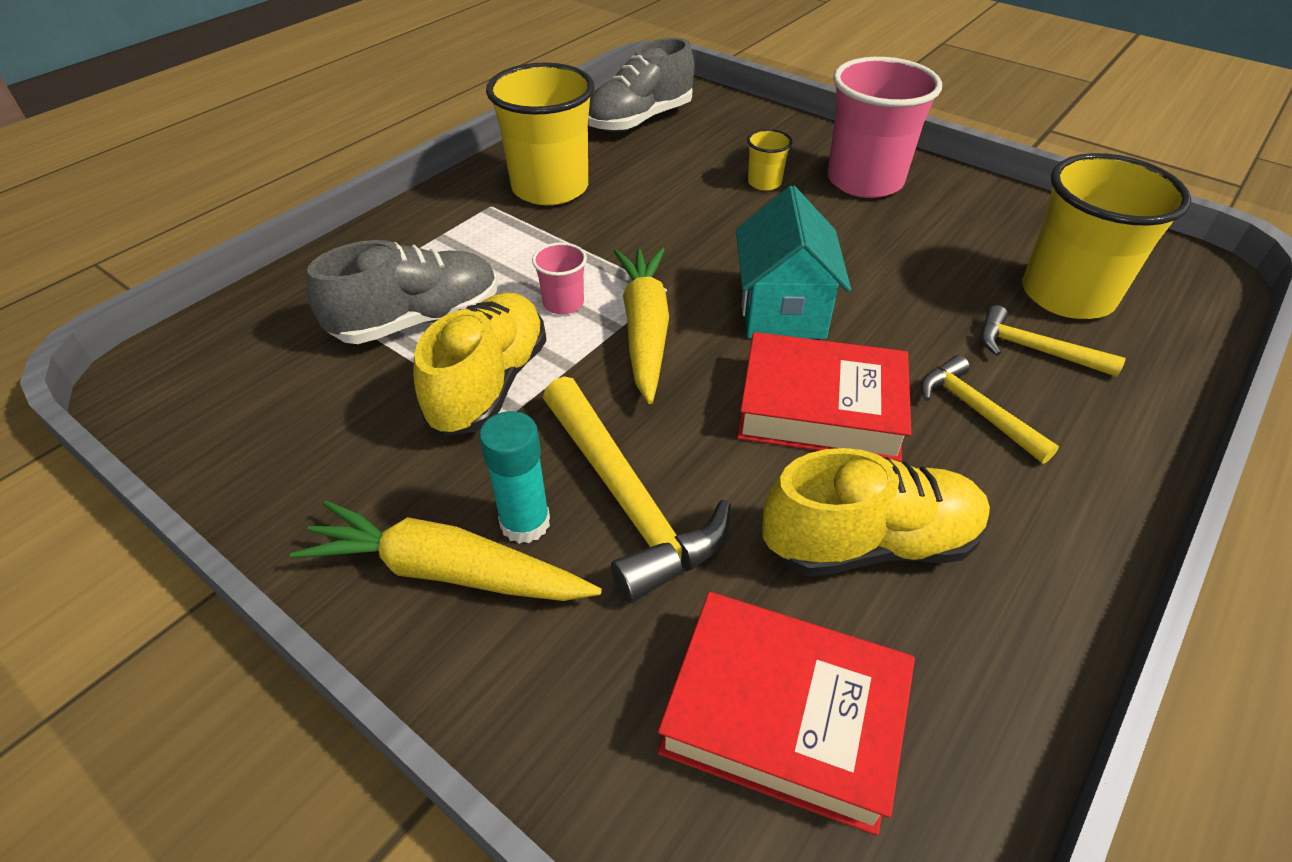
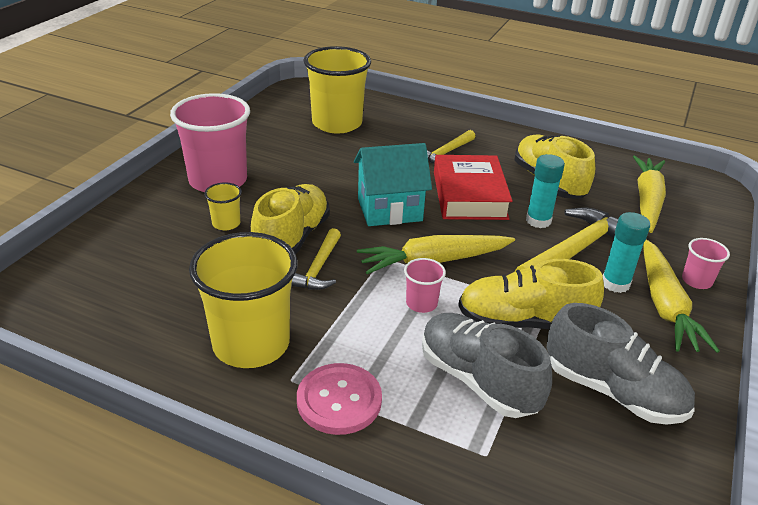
camera: 105 degrees left, 10 degrees down
(447, 228) = (339, 400): none -> pink button
(483, 661) = (696, 281): none -> pink cup
(640, 120) = (104, 304): grey shoe -> grey shoe (613, 391)
(724, 224) = (292, 238): none -> yellow shoe
(728, 479) = (538, 221): none -> turquoise glue stick
(783, 716) = (647, 201): red book -> yellow carrot
(1034, 350) = (390, 136): yellow hammer -> yellow hammer (318, 268)

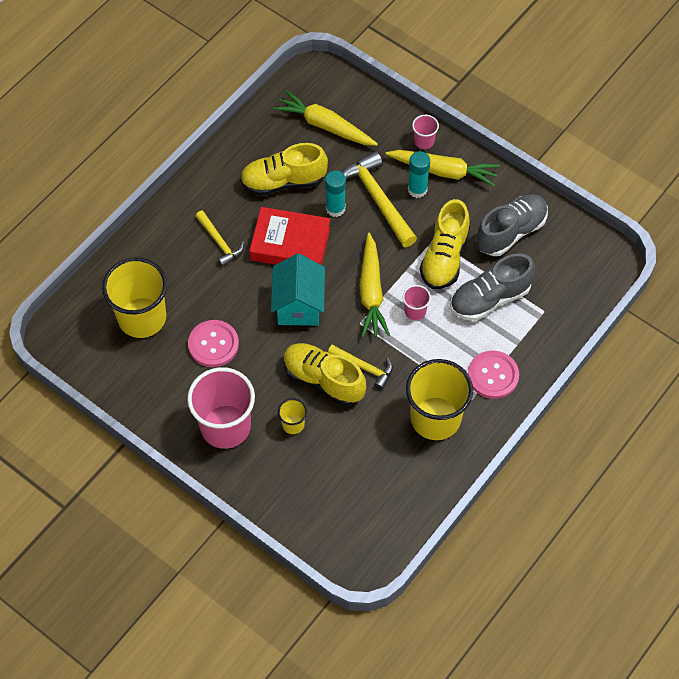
camera: 75 degrees left, 25 degrees up
(319, 163) = (213, 344): none -> pink button

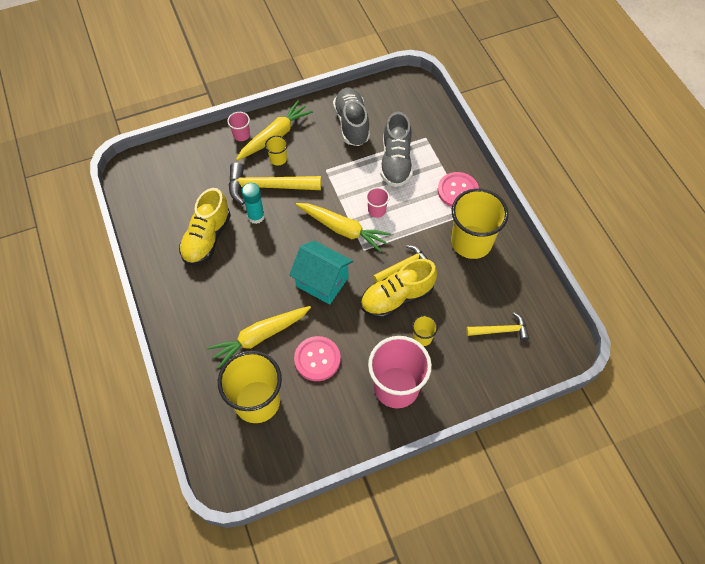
camera: 60 degrees left, 0 degrees up
(220, 242) = (228, 308): yellow hammer -> yellow hammer (501, 330)
(290, 244) = (265, 261): red book -> none
(325, 126) = (180, 187): yellow carrot -> yellow carrot (260, 337)
(417, 189) = (278, 159): turquoise glue stick -> yellow cup
(444, 257) = (345, 171): yellow shoe -> none

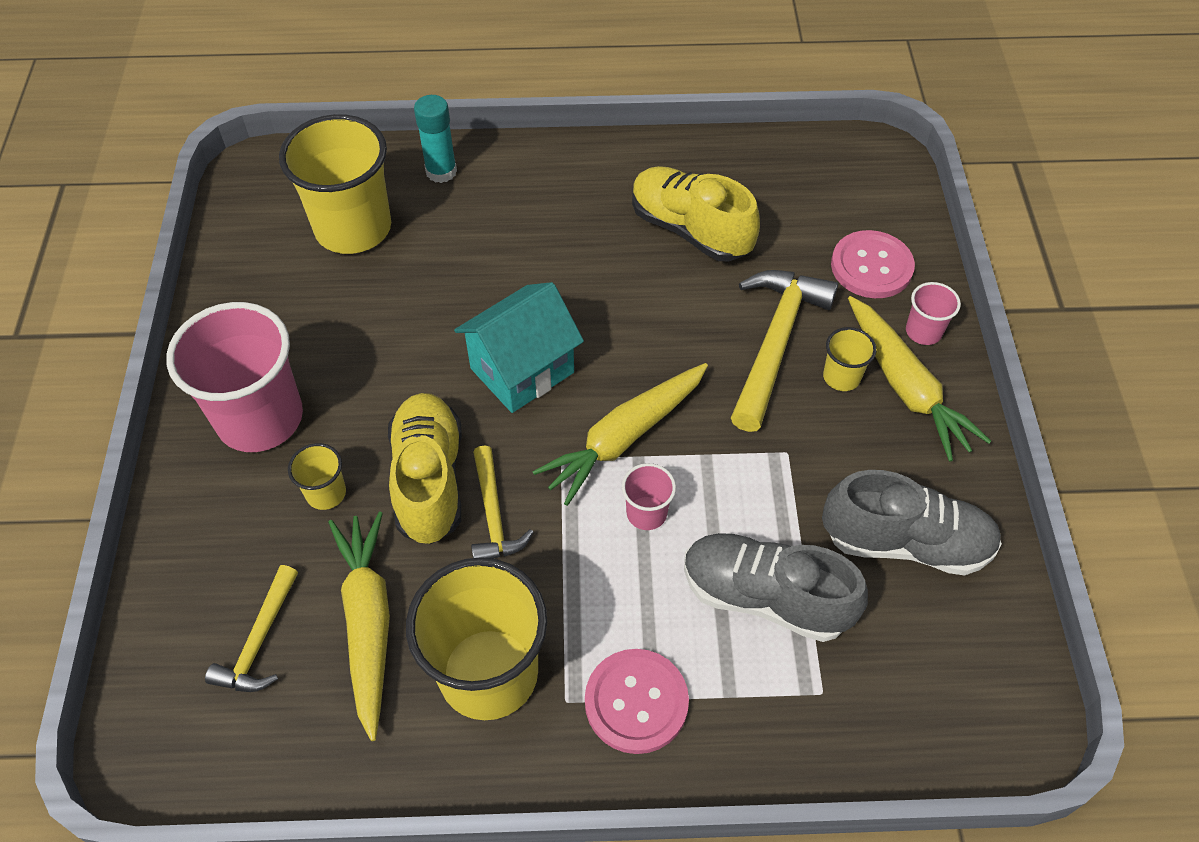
camera: 110 degrees right, 5 degrees down
(256, 216) = (710, 308): turquoise glue stick -> turquoise glue stick (441, 171)
(260, 337) = (461, 257): yellow carrot -> yellow carrot (368, 623)
(317, 359) = (377, 321): pink button -> pink button (871, 266)

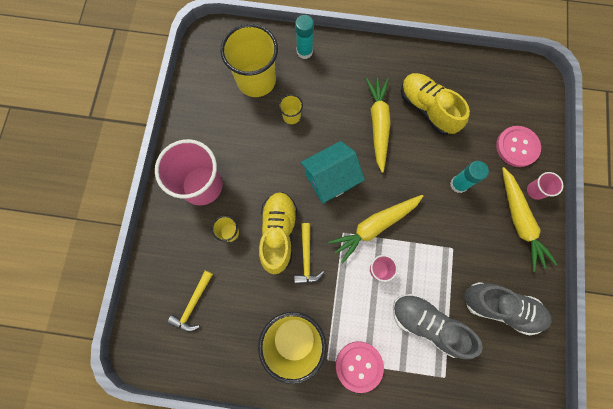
camera: 10 degrees right, 20 degrees up
(368, 623) = (242, 304): yellow carrot -> yellow carrot (378, 124)
(775, 342) = (458, 184): yellow hammer -> turquoise glue stick
(841, 377) = (488, 210): yellow cup -> yellow cup (291, 116)

